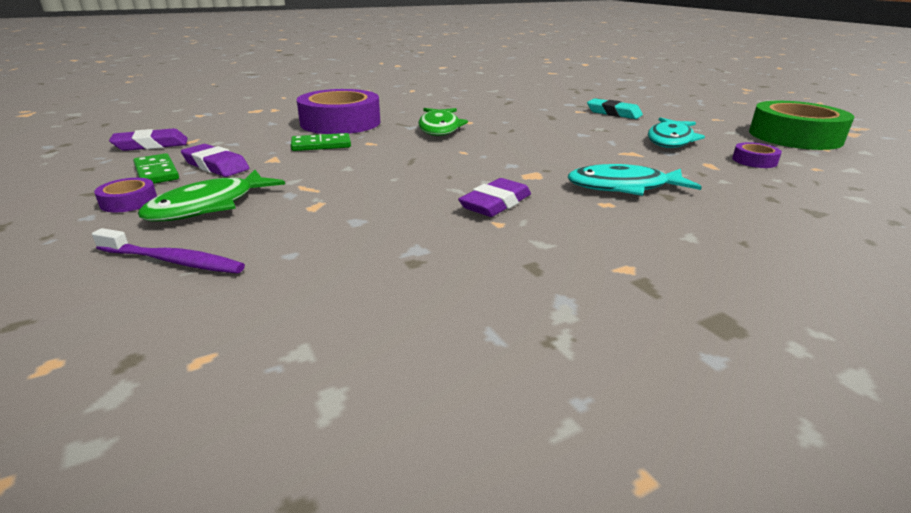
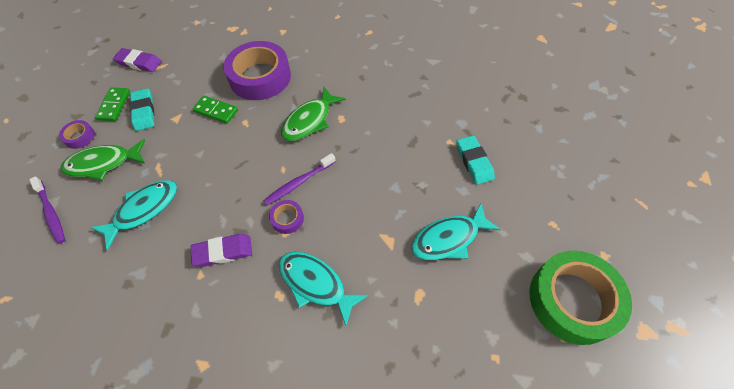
camera: 40 degrees right, 30 degrees up
(216, 165) = (144, 112): purple eraser -> turquoise eraser
(337, 213) = (143, 210): none -> turquoise fish
(494, 153) = (299, 183): none -> purple toothbrush
(754, 161) = (463, 313): purple tape -> purple tape (287, 219)

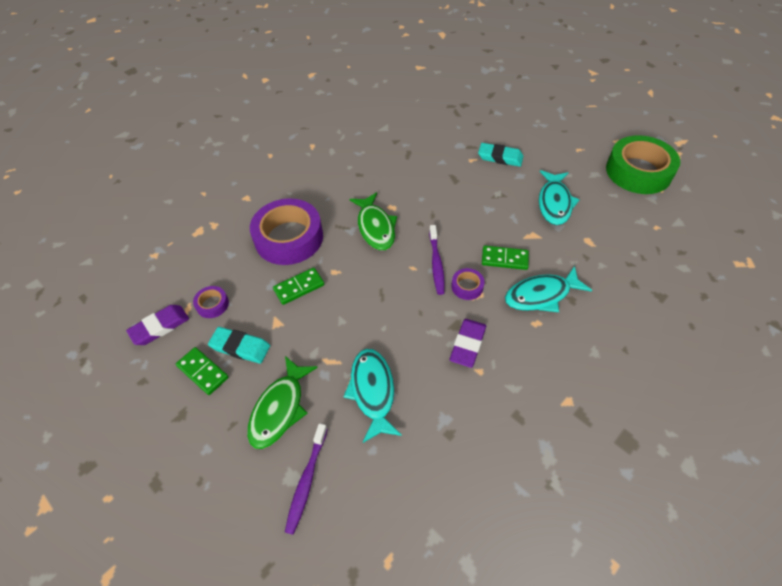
camera: 55 degrees left, 5 degrees down
(51, 213) = (306, 481): purple toothbrush -> purple toothbrush turned 105 degrees clockwise
(79, 137) = (218, 420): purple tape -> purple tape (212, 304)
(340, 232) = (504, 259): none -> green domino

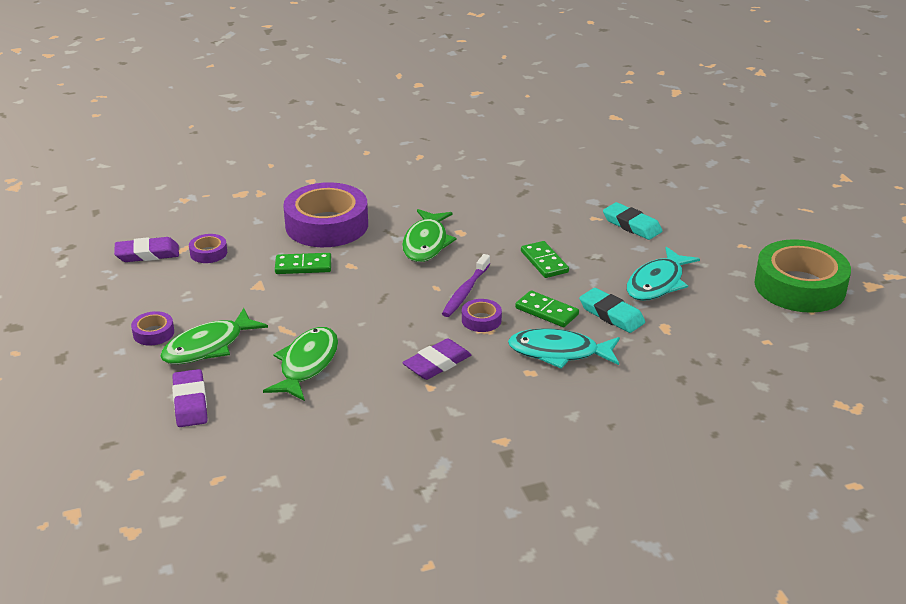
camera: 25 degrees right, 20 degrees down
(203, 372) = (160, 298): green domino -> green domino (544, 262)
(222, 415) = (153, 333): none -> purple tape
(240, 347) = (209, 292): turquoise eraser -> turquoise eraser (611, 314)
(306, 481) = (190, 402): purple toothbrush -> purple eraser
(372, 391) = (307, 364): turquoise fish -> green fish

